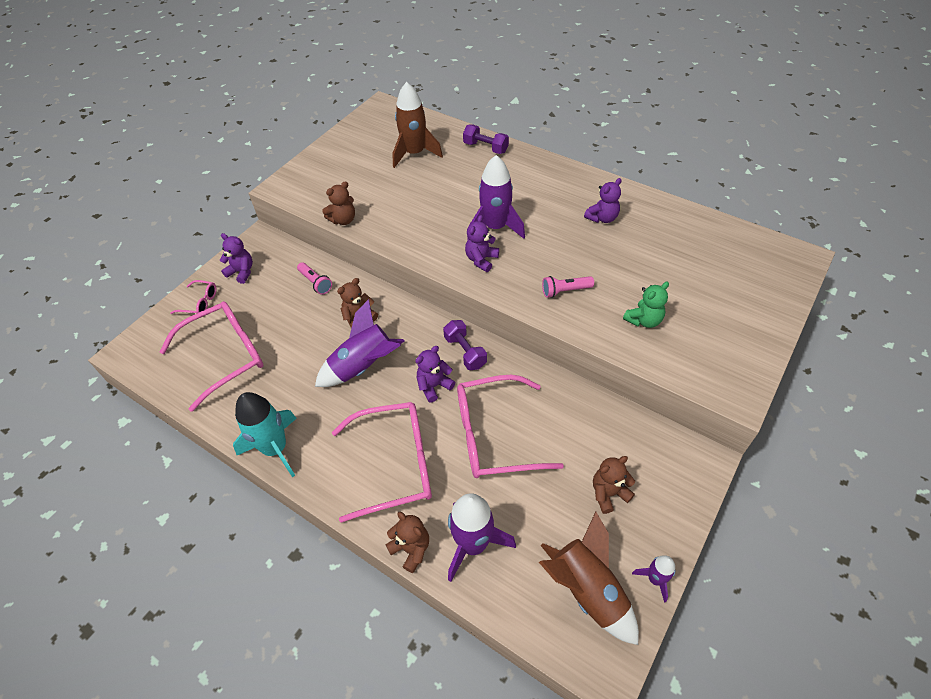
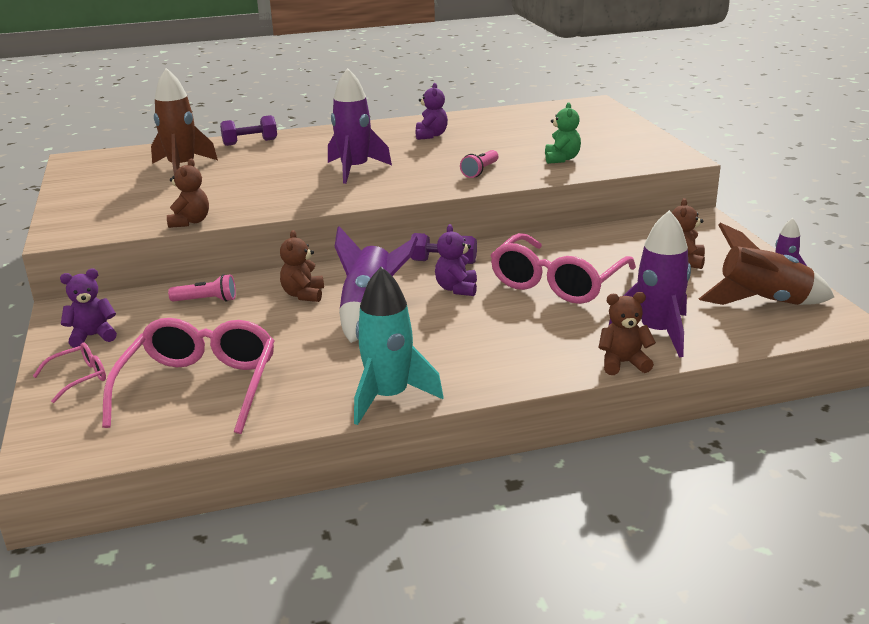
camera: 50 degrees left, 25 degrees down
(395, 464) = (516, 338): pink glasses -> none
(481, 260) = (380, 186): purple teddy bear -> none

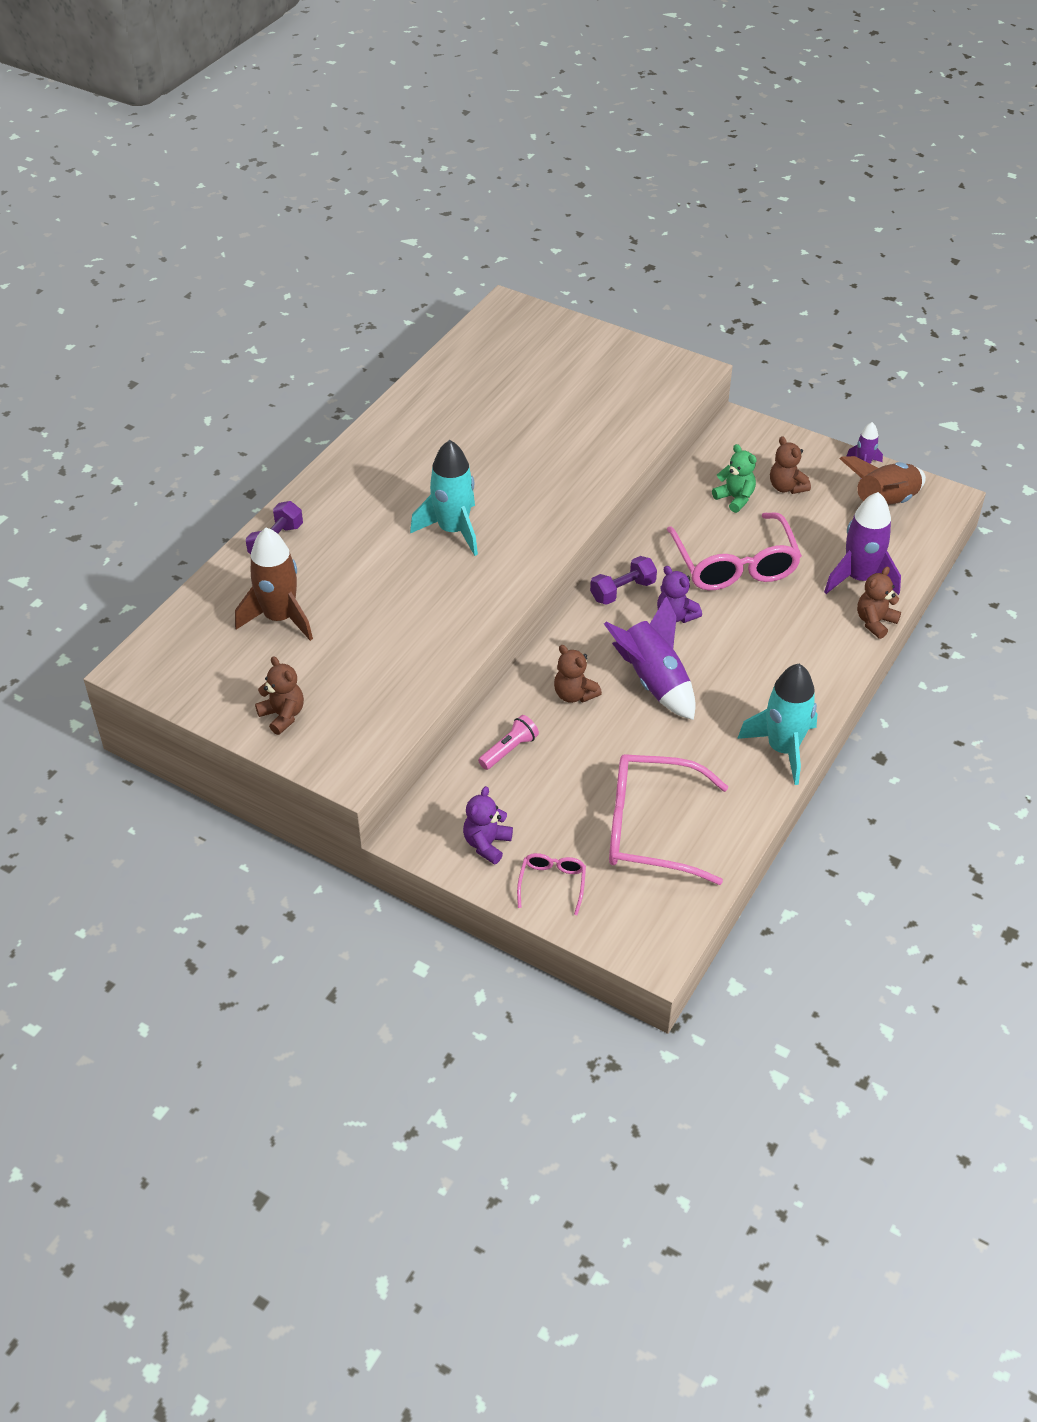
camera: 45 degrees left, 20 degrees up
(190, 222) = (431, 684): brown teddy bear -> brown teddy bear (283, 715)
(199, 387) = (651, 828): pink glasses -> pink glasses turned 45 degrees counterclockwise
(355, 170) = (453, 530): purple rocket -> turquoise rocket
(431, 135) = (438, 439): purple teddy bear -> none
(480, 171) = (564, 474): pink flashlight -> none
(561, 159) = (604, 419): green teddy bear -> green teddy bear (735, 498)

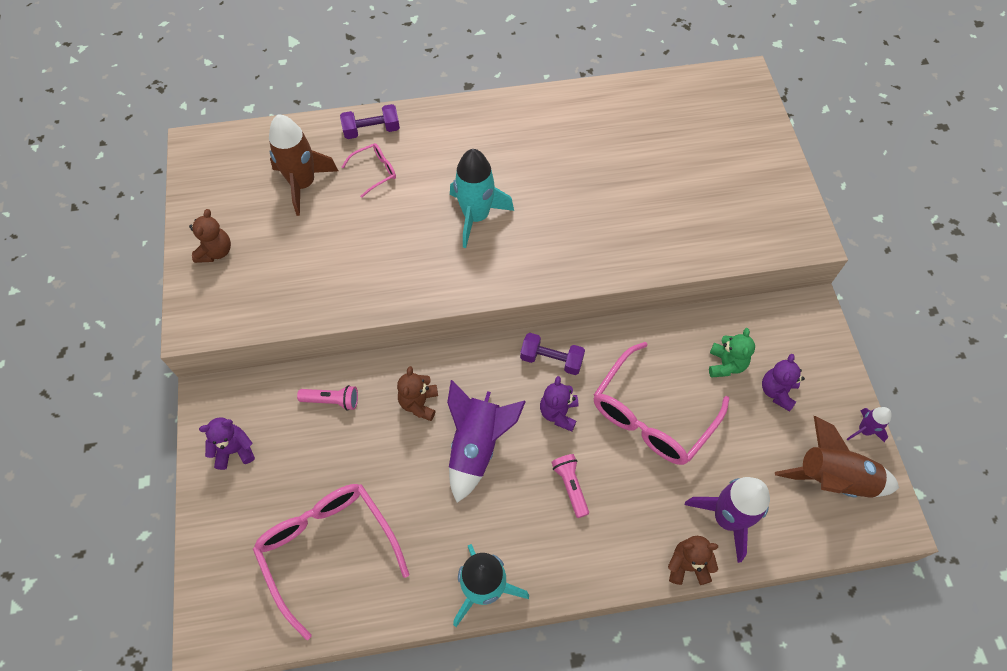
camera: 50 degrees right, 15 degrees up
(552, 884) = (227, 519): pink glasses -> pink glasses (375, 172)
(746, 647) = (570, 486): none -> pink flashlight
(786, 487) = (777, 391): brown teddy bear -> purple teddy bear

